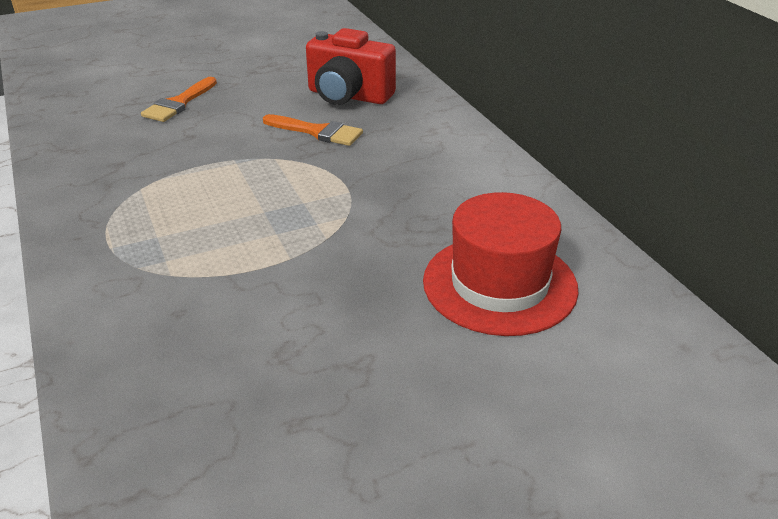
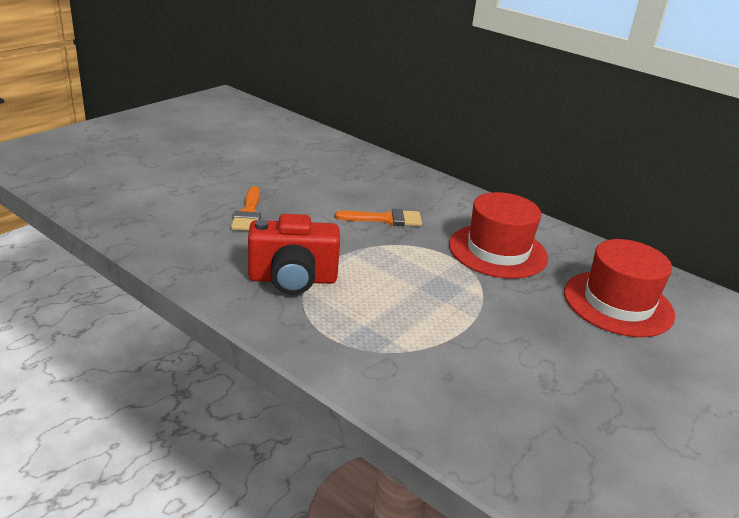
camera: 30 degrees left, 5 degrees down
(348, 96) = (375, 187): red camera -> red camera (292, 279)
(412, 190) = (498, 251): none -> red hat

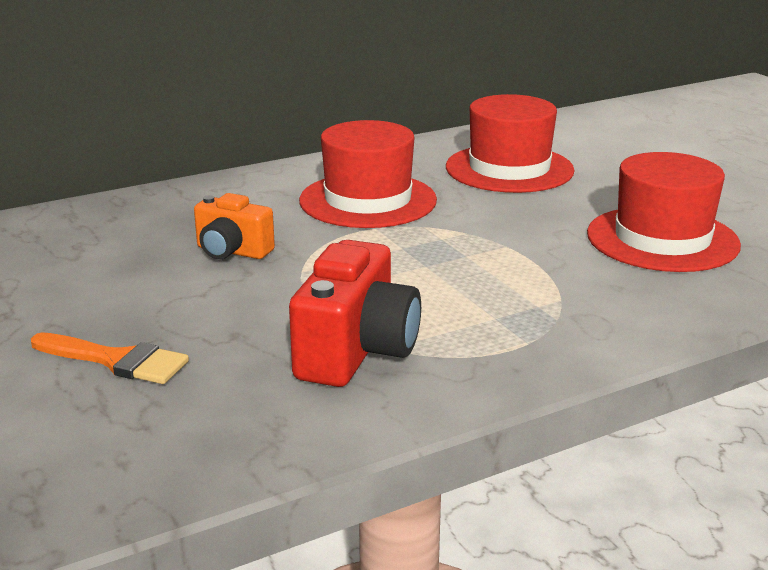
camera: 65 degrees left, 5 degrees down
(385, 219) = (232, 252): orange brush -> orange camera
(554, 396) = (662, 239): none -> red hat

